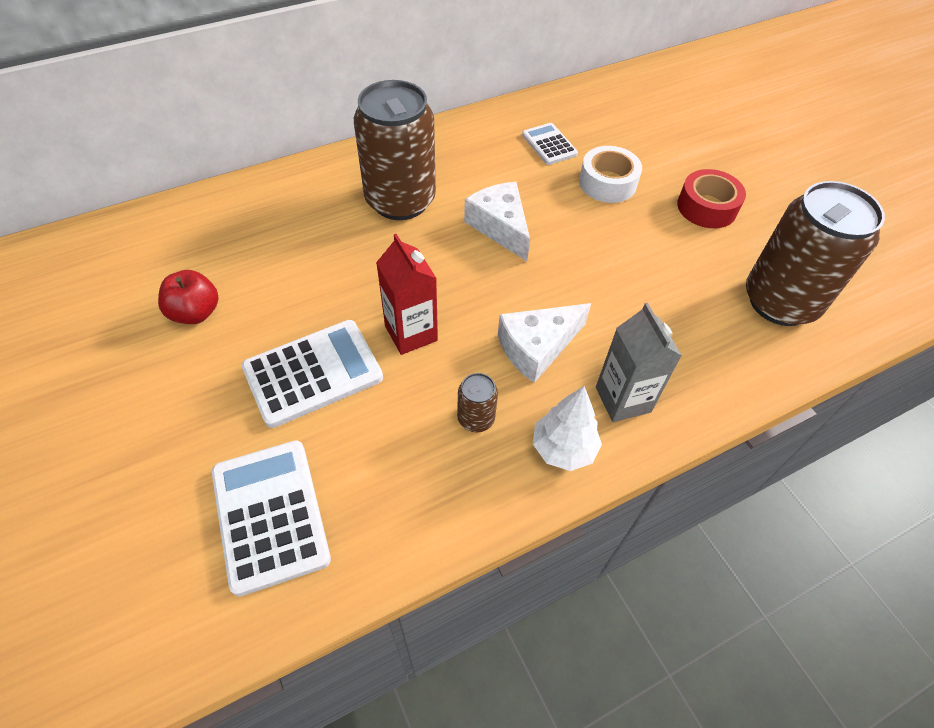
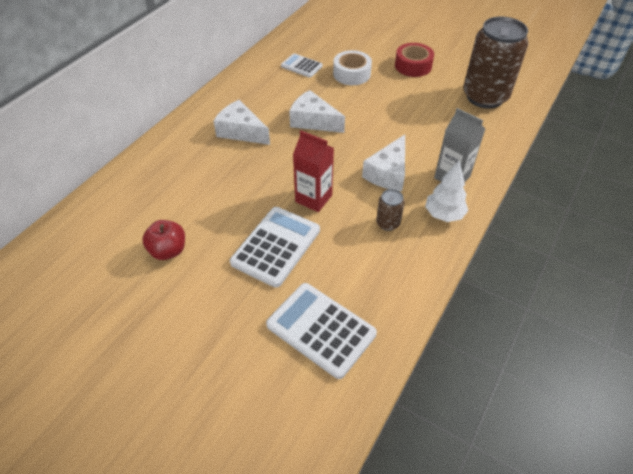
camera: 30 degrees left, 5 degrees down
(400, 201) = (241, 131): brown can -> white cheese

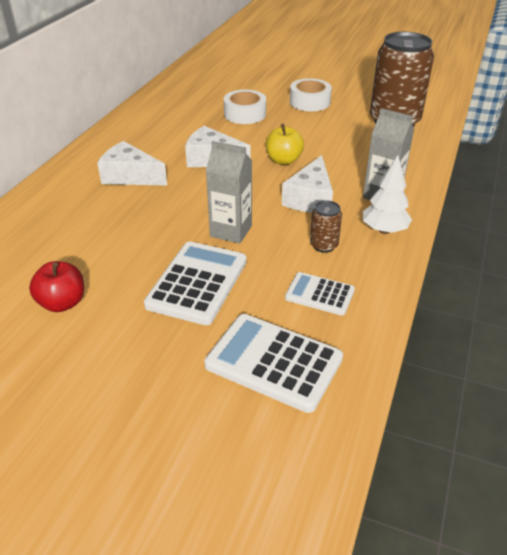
camera: 10 degrees left, 10 degrees down
(301, 66) = (187, 112): white calculator -> white calculator (319, 294)
(313, 198) = (231, 231): red carton -> grey carton
(374, 129) = (283, 160): none -> yellow apple
(413, 66) = (309, 102): red tape -> white tape

